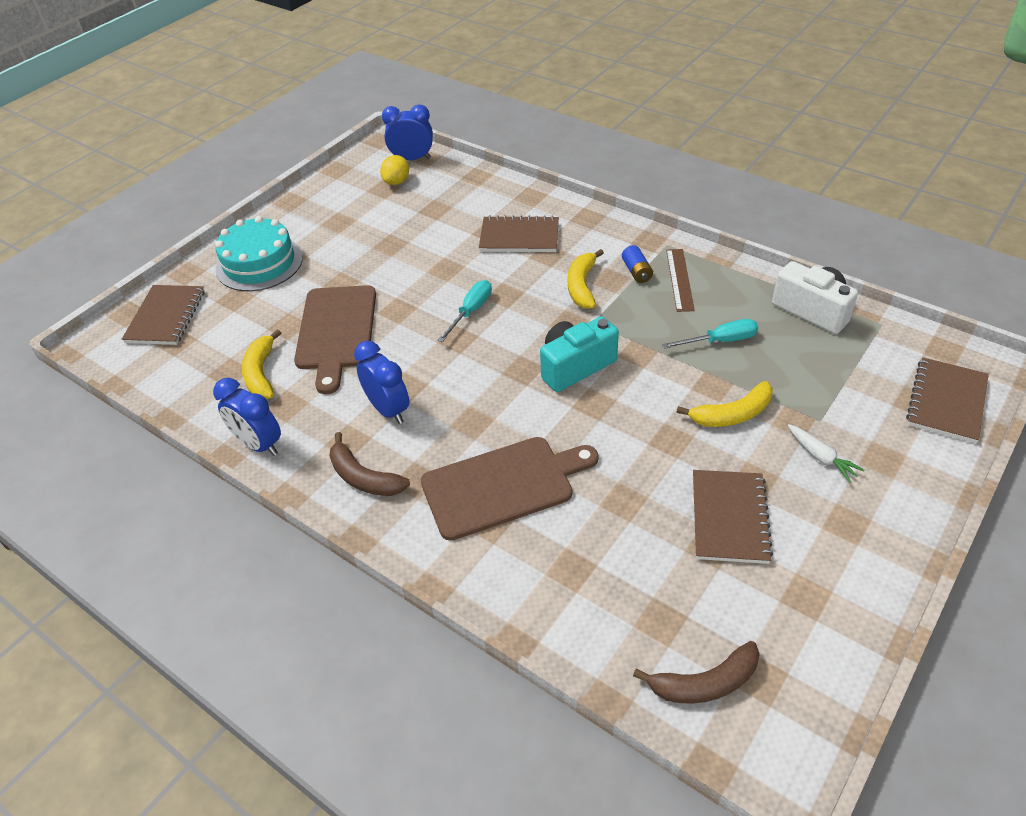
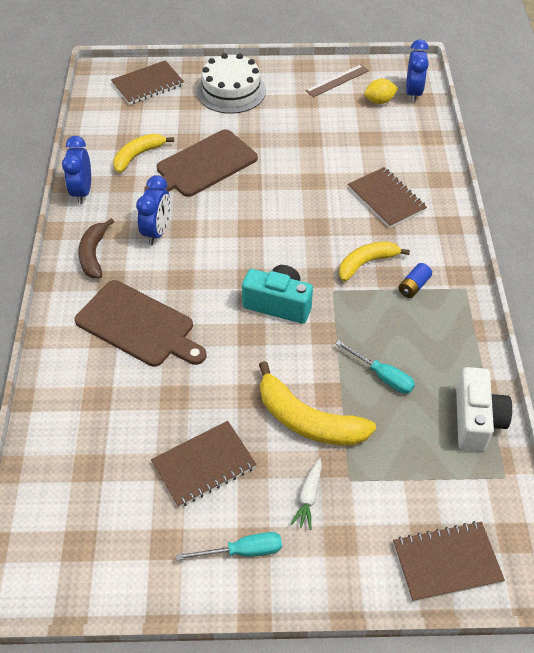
camera: 50 degrees right, 5 degrees up
(259, 263) = (231, 91): turquoise cake -> white cake
(412, 159) = (413, 93): blue clock -> blue clock turned 45 degrees clockwise
(471, 311) = (282, 219): turquoise screwdriver -> turquoise screwdriver (243, 551)
(679, 279) = (430, 317): brown ruler -> brown ruler (337, 81)
(704, 683) = (55, 515): brown banana -> none
(732, 414) = (307, 420): yellow banana -> yellow banana, size x1.50

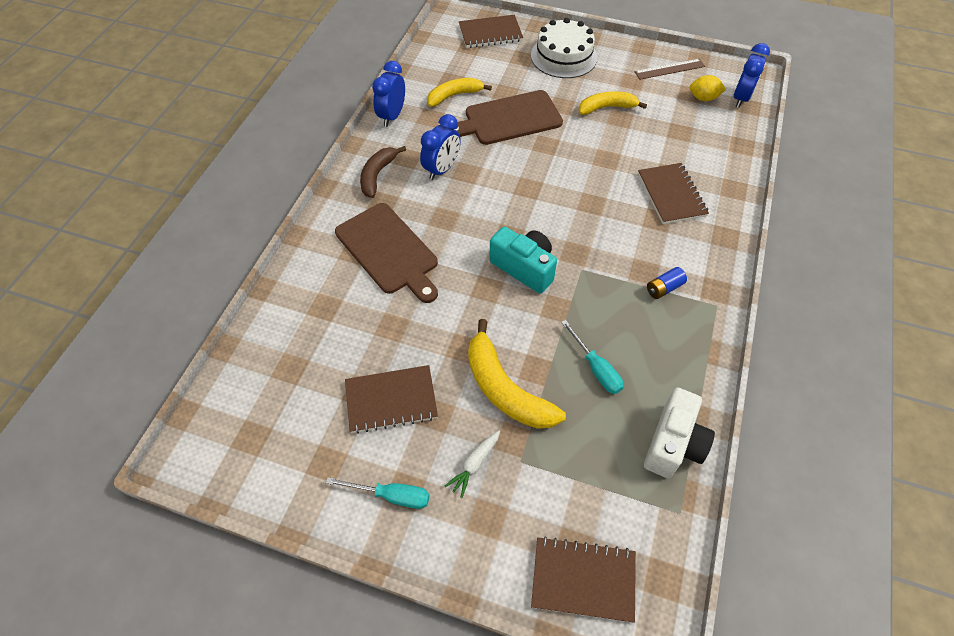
camera: 20 degrees right, 5 degrees up
(366, 263) = (626, 252): yellow banana -> yellow banana (607, 107)

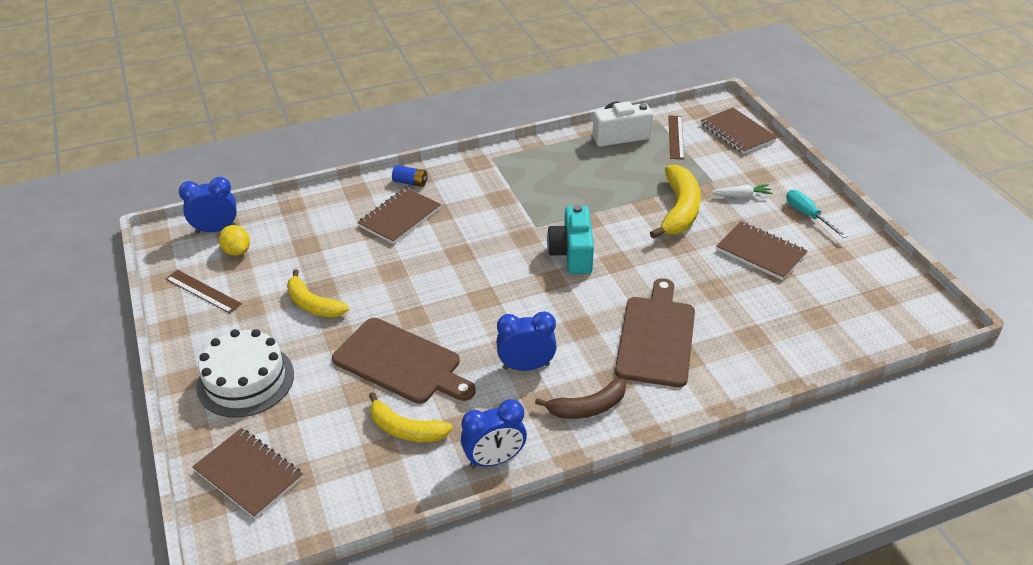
camera: 130 degrees left, 15 degrees down
(596, 368) = (610, 183): turquoise screwdriver -> none
(627, 500) = (676, 137): none -> brown ruler
(664, 288) = (505, 183): blue battery -> blue battery (410, 182)

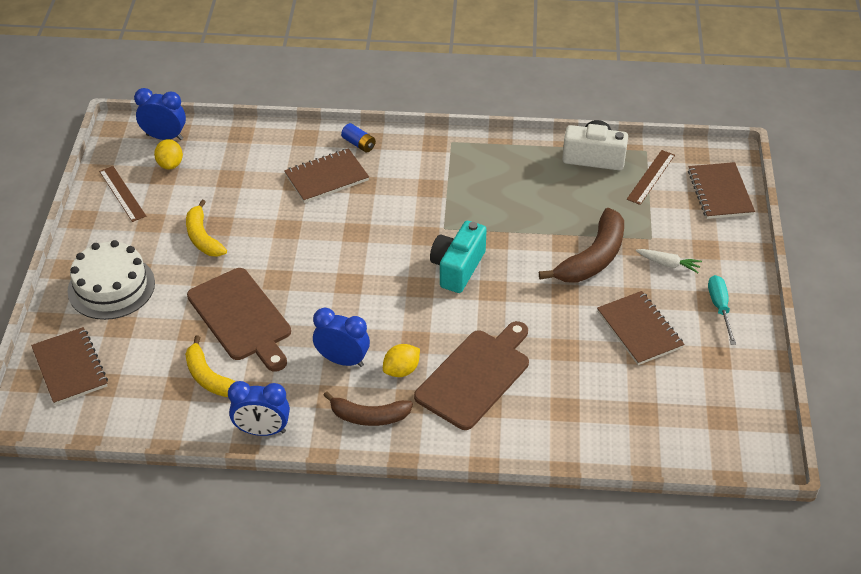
camera: 25 degrees right, 5 degrees up
(587, 356) = (401, 370): none -> yellow lemon
(679, 210) = (592, 258): yellow banana -> brown banana

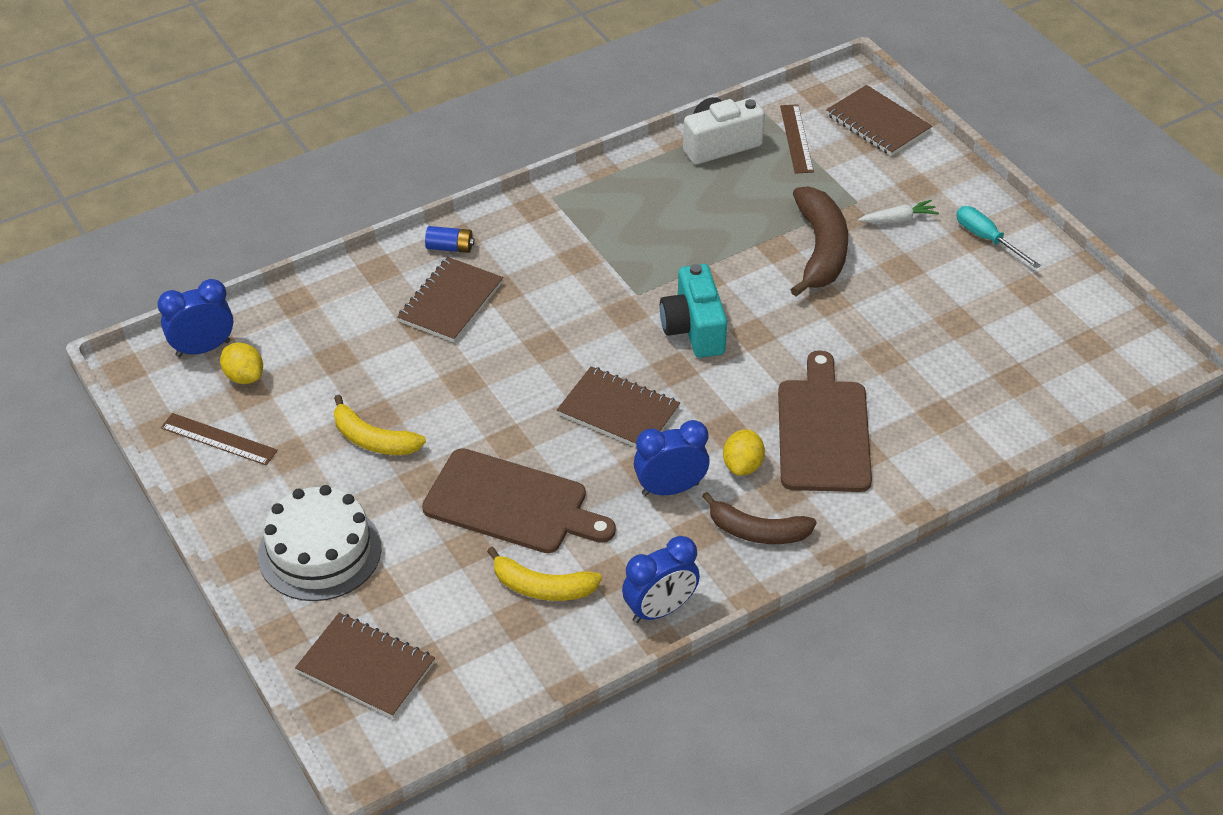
camera: 35 degrees left, 0 degrees up
(369, 416) = (757, 531): brown banana -> brown banana turned 45 degrees clockwise
(639, 329) = (934, 299): brown notebook -> brown notebook (618, 411)

